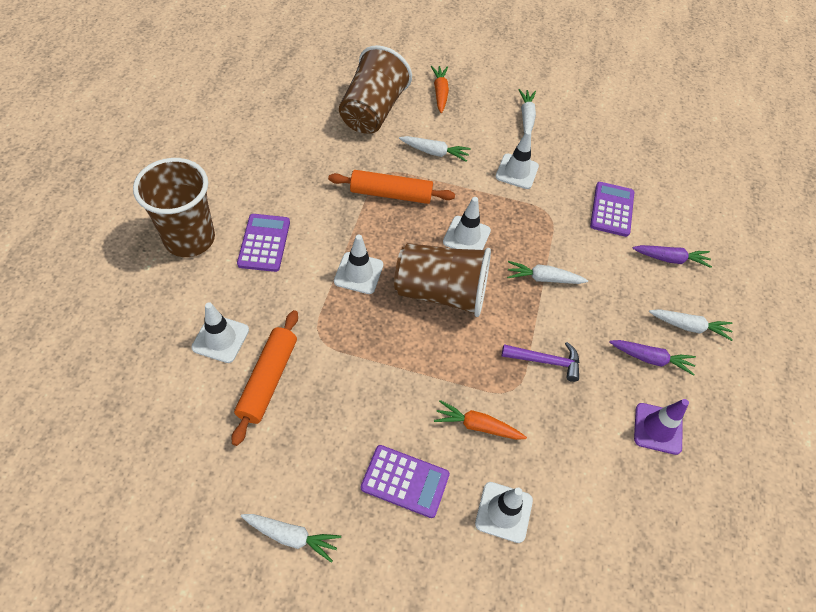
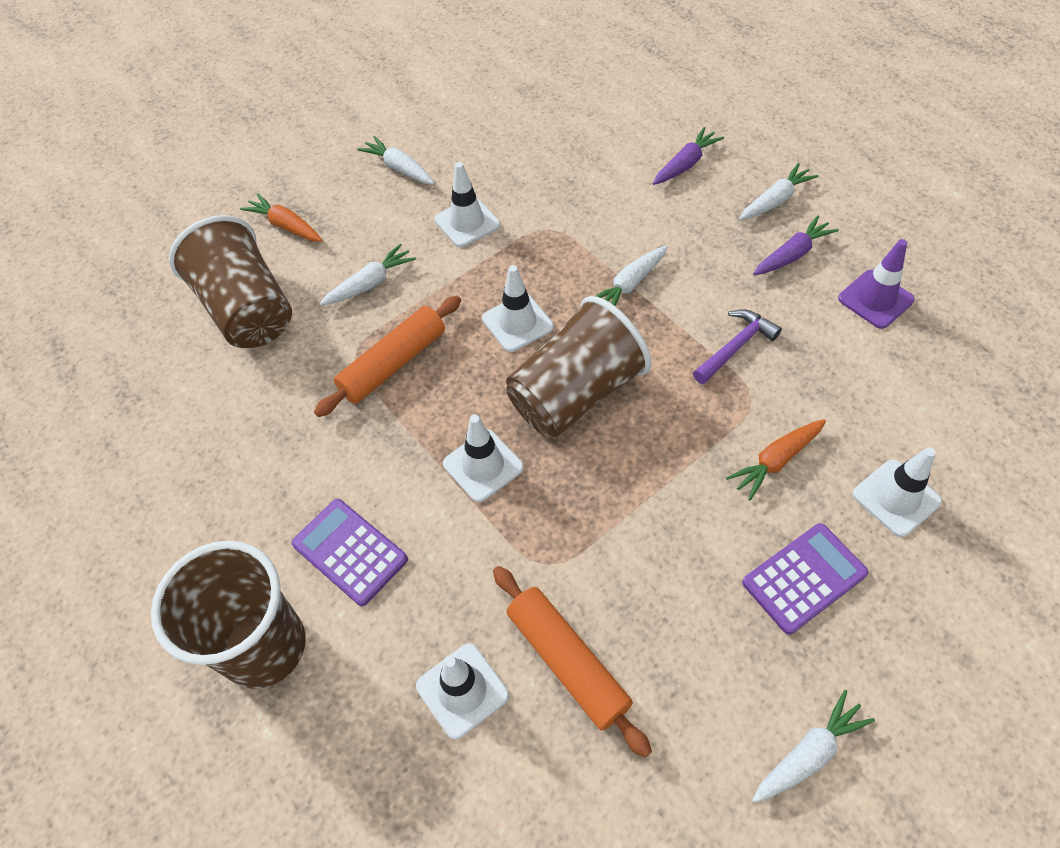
camera: 45 degrees left, 0 degrees up
(612, 209) = (587, 172): purple calculator -> none

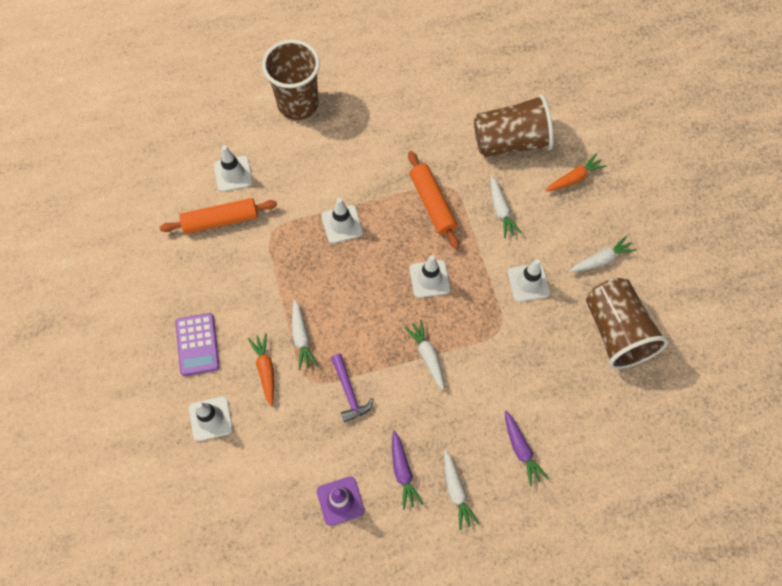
camera: 110 degrees right, 10 degrees up
(350, 552) = (326, 150): purple calculator -> none
(575, 394) = (363, 288): brown cup -> brown cup (616, 331)
(808, 753) = (125, 298): white carrot -> white carrot (301, 337)

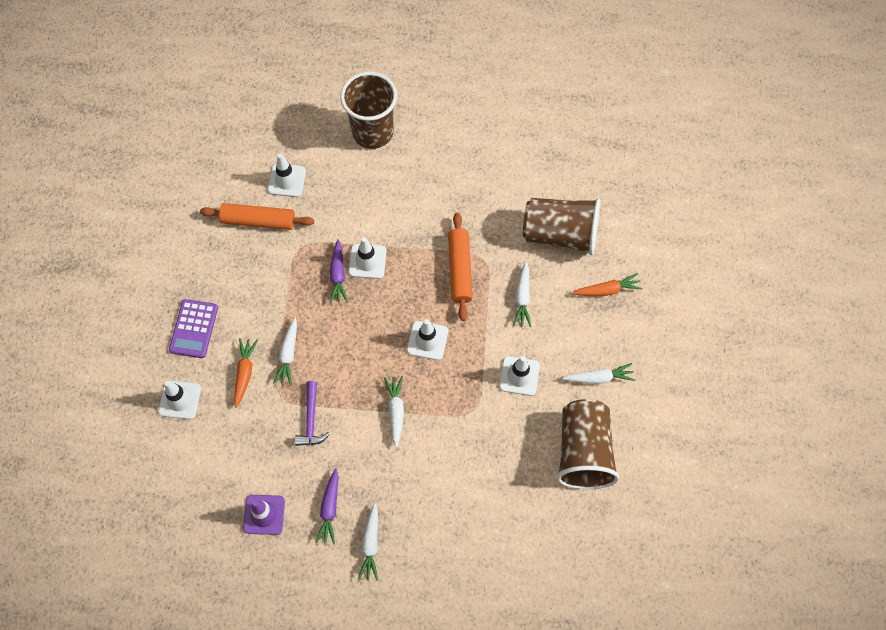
camera: 20 degrees right, 0 degrees up
(521, 449) = (446, 528): purple carrot -> purple carrot (338, 275)

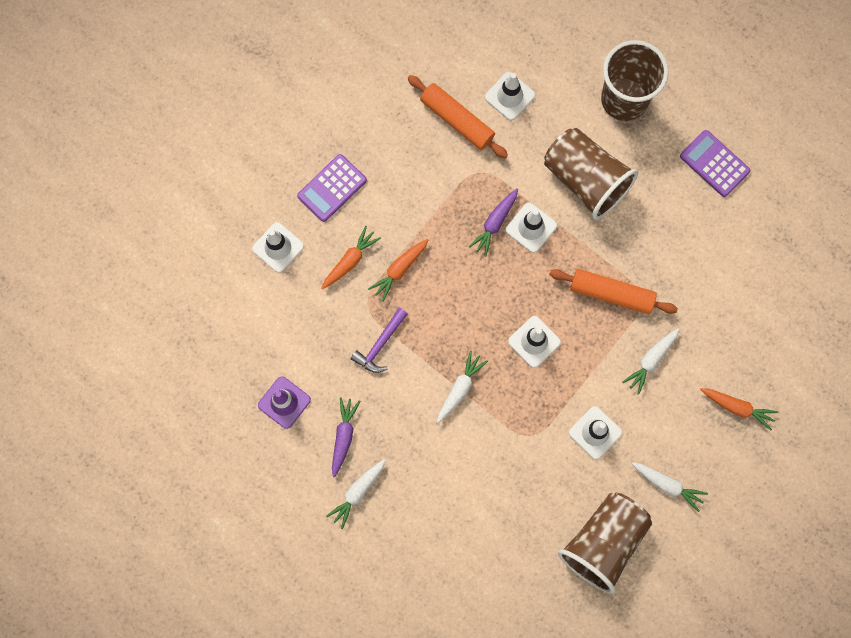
camera: 35 degrees right, 10 degrees up
(288, 355) = (399, 270): white carrot -> orange carrot
(330, 509) = (343, 436): purple carrot -> purple carrot turned 150 degrees clockwise
(460, 270) = (611, 293): orange rolling pin -> orange rolling pin turned 75 degrees clockwise
(468, 136) = (714, 163): none -> purple calculator
(560, 234) = (732, 322): brown cup -> brown cup (585, 180)

